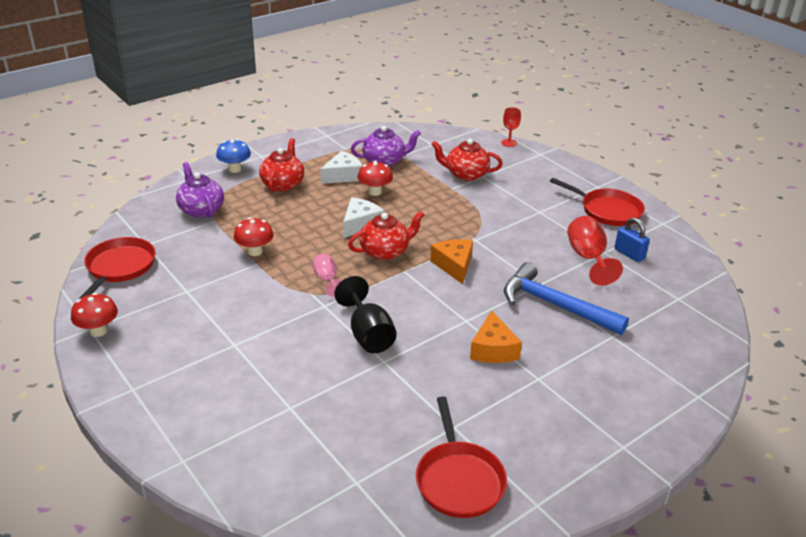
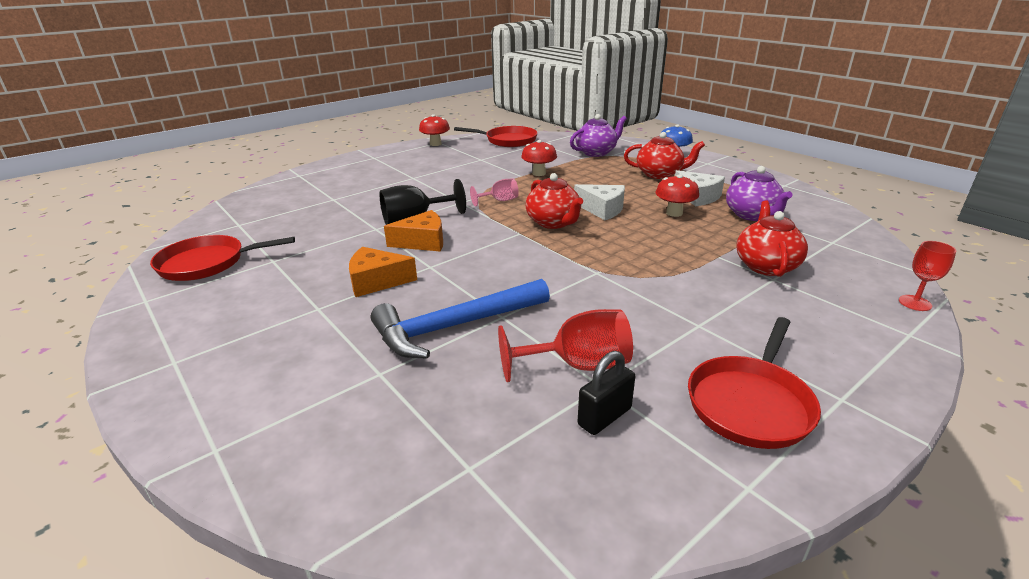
camera: 90 degrees right, 5 degrees down
(454, 265) = (535, 259): orange cheese -> orange cheese (422, 242)
(555, 305) = (455, 327): blue hammer -> blue hammer turned 150 degrees counterclockwise
(629, 254) = (604, 417): blue padlock -> black padlock

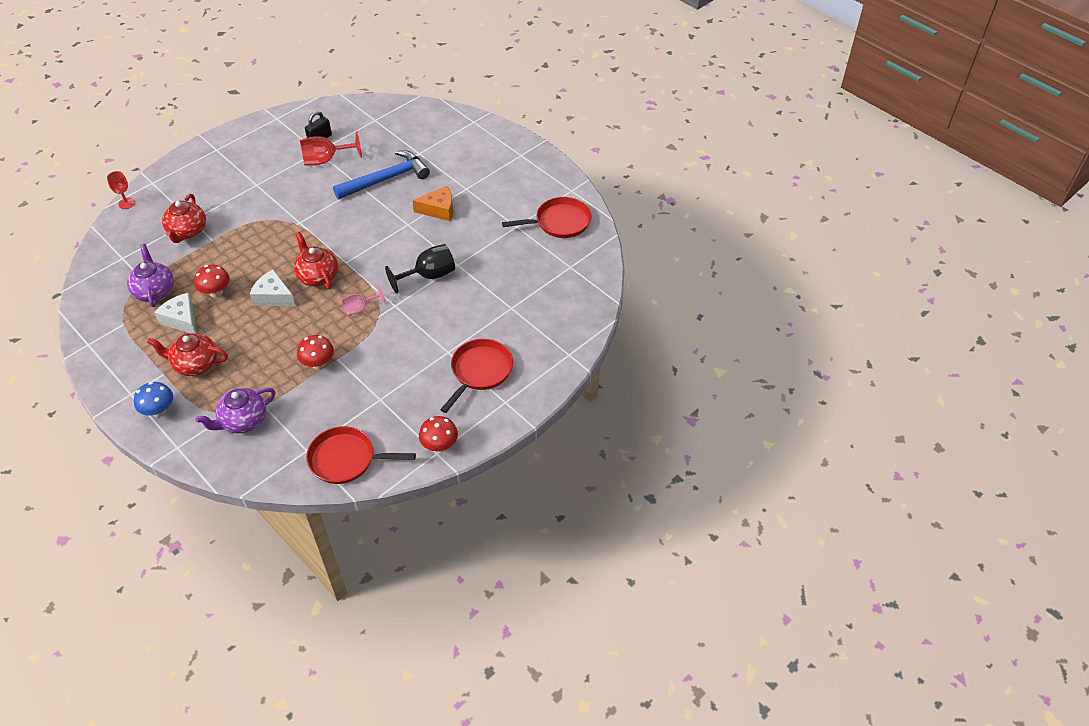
camera: 175 degrees right, 20 degrees up
(422, 242) = (417, 249): orange cheese -> none
(750, 403) = (256, 146): red pan -> red pan (480, 371)

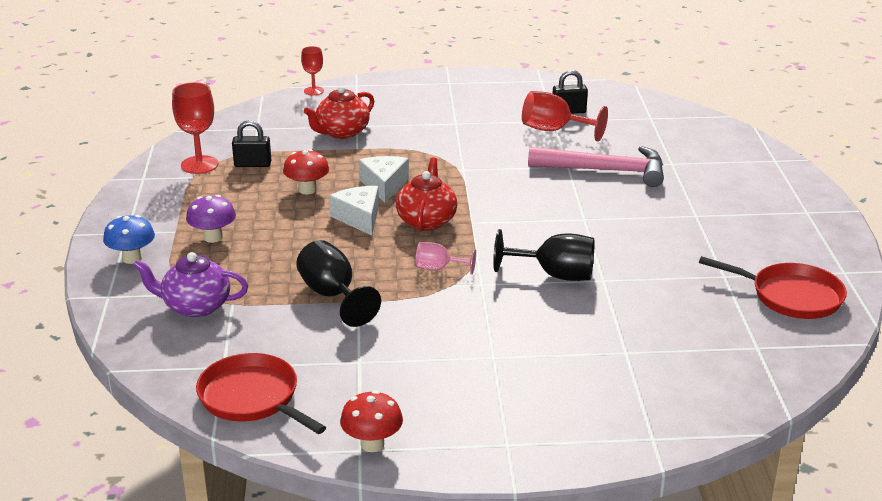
camera: 40 degrees right, 20 degrees down
(116, 311) = (199, 165): none -> red goblet
(155, 291) = (252, 164): purple teapot -> black padlock
(182, 319) = (247, 197): white cheese -> white cheese (384, 185)
(195, 364) = (213, 237): red teapot -> purple mushroom
(318, 363) = (333, 296): red mushroom -> black goblet
(386, 179) = (605, 170): blue hammer -> pink hammer
(439, 210) = (638, 221): orange cheese -> none
(480, 371) = (510, 396): red pan -> none

